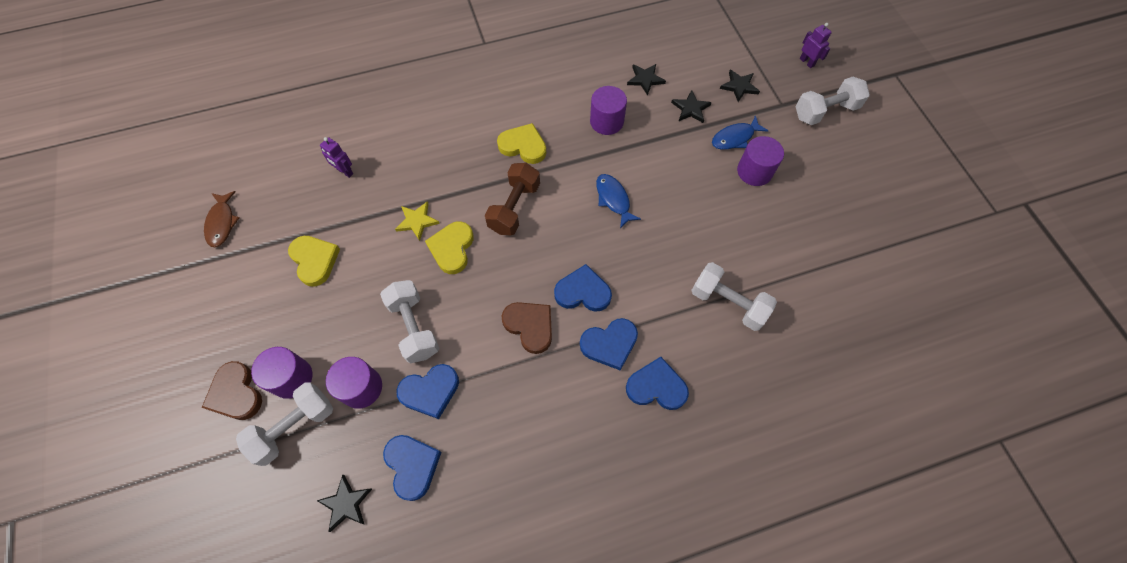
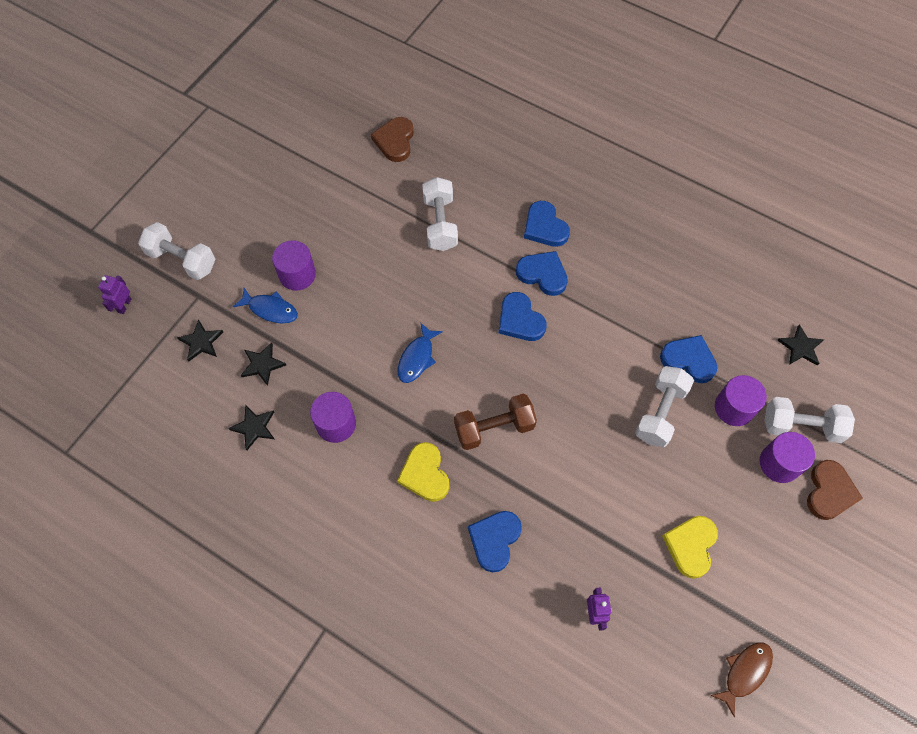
camera: 130 degrees left, 0 degrees up
(412, 465) = (740, 329): blue heart -> blue heart (494, 540)
(417, 221) = (579, 496): yellow star -> none
(452, 248) = (575, 444): yellow heart -> none
(530, 326) = (580, 334): brown heart -> brown heart (395, 141)

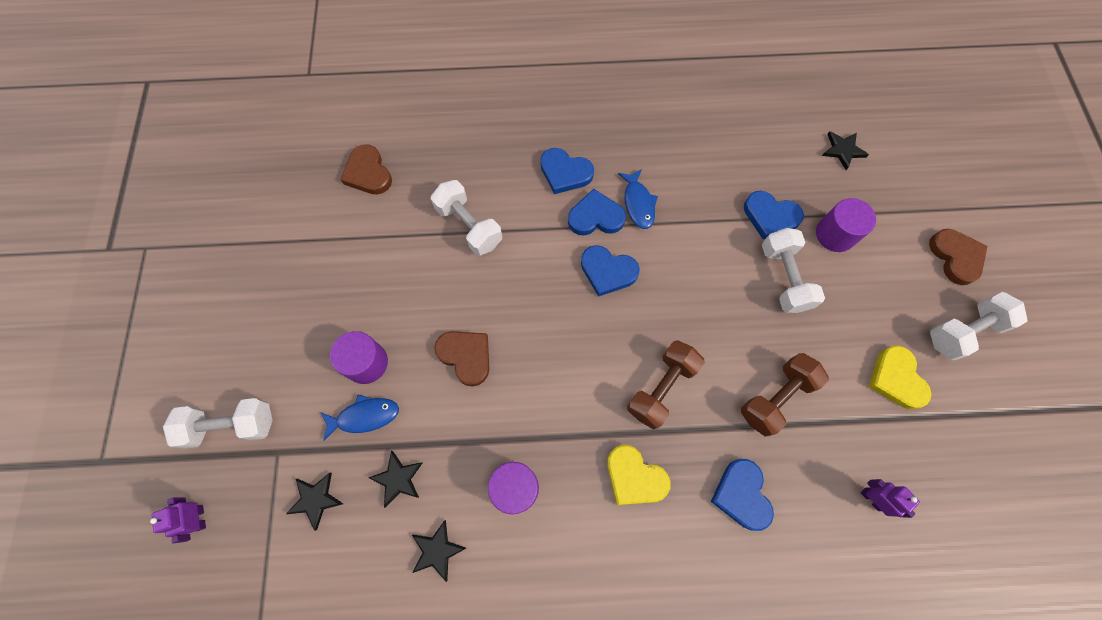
camera: 35 degrees left, 5 degrees up
(368, 314) = (466, 356): none -> brown heart
(417, 358) = (543, 369): blue fish -> blue fish (638, 203)
(578, 493) = (776, 398): none -> brown dumbbell
(689, 360) = (770, 216): blue heart -> blue heart turned 150 degrees counterclockwise
(744, 673) = (1019, 459): brown fish -> none
(779, 463) = (903, 259): purple cylinder -> none
(801, 426) = (894, 216): white dumbbell -> white dumbbell (963, 331)

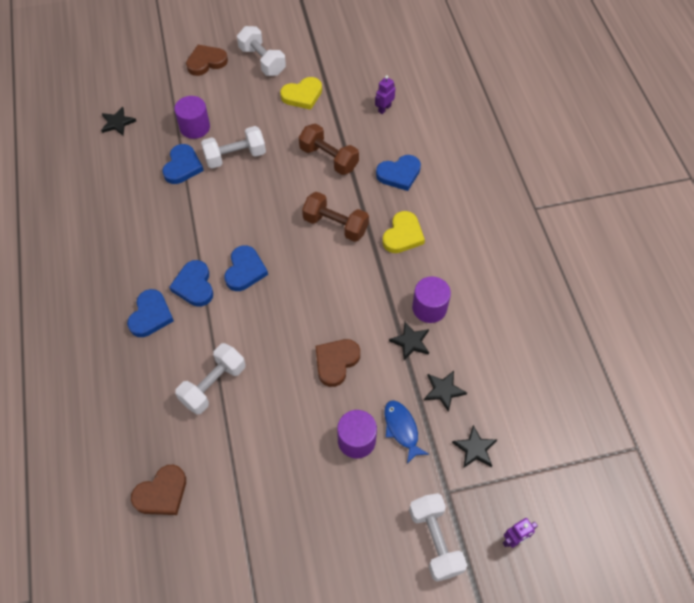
camera: 100 degrees left, 10 degrees down
(437, 550) = (485, 351): black star -> black star (410, 342)
(638, 203) = (178, 256): blue fish -> none

